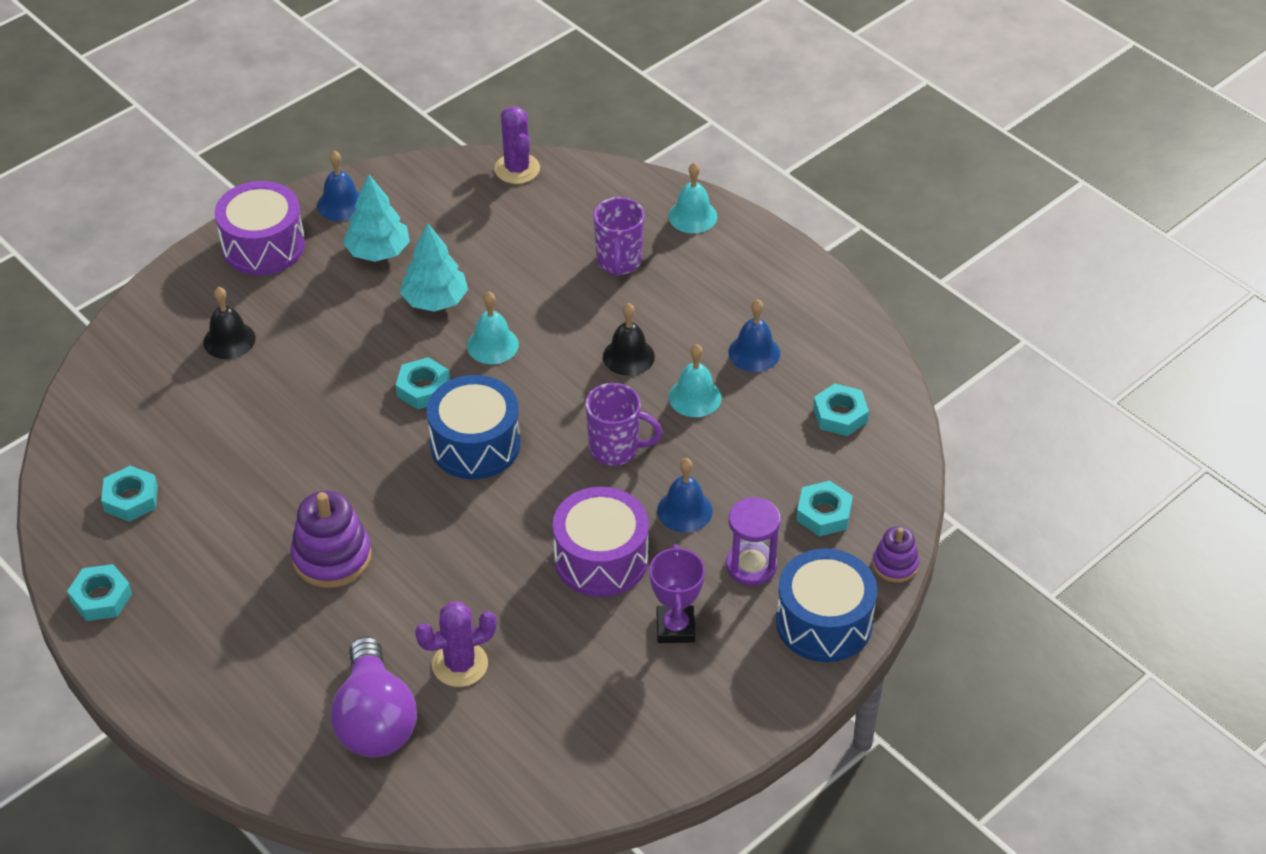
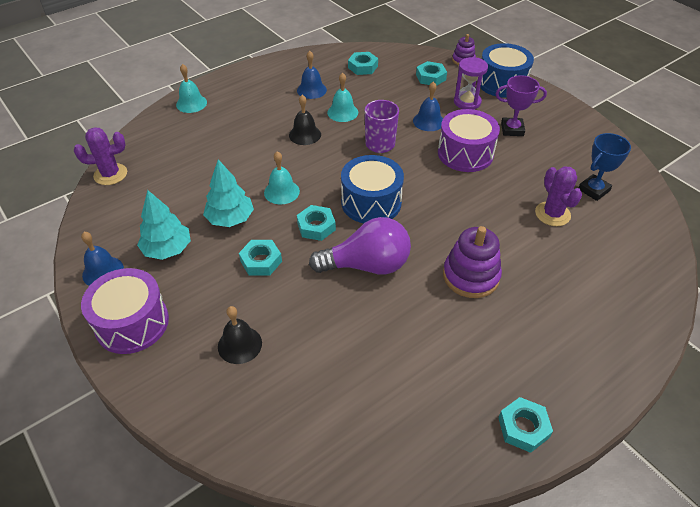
camera: 85 degrees left, 0 degrees up
(131, 499) = (414, 411): turquoise nut -> turquoise nut (261, 261)
(375, 720) = (604, 254): purple light bulb -> purple light bulb (367, 265)
(520, 728) = (593, 190): none -> blue trophy
(619, 262) = (221, 134): purple mug -> none

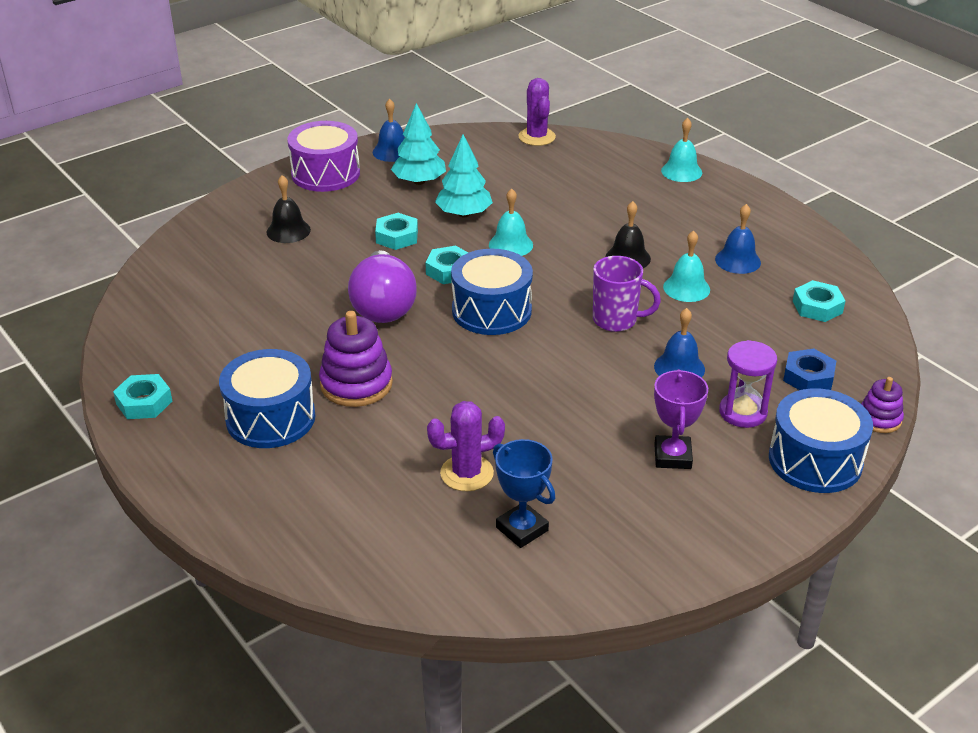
camera: 90 degrees right, 10 degrees down
(430, 77) = (808, 377): turquoise nut -> blue nut
(465, 153) = (602, 399): purple drum -> none
(523, 327) = (270, 418): none -> blue drum

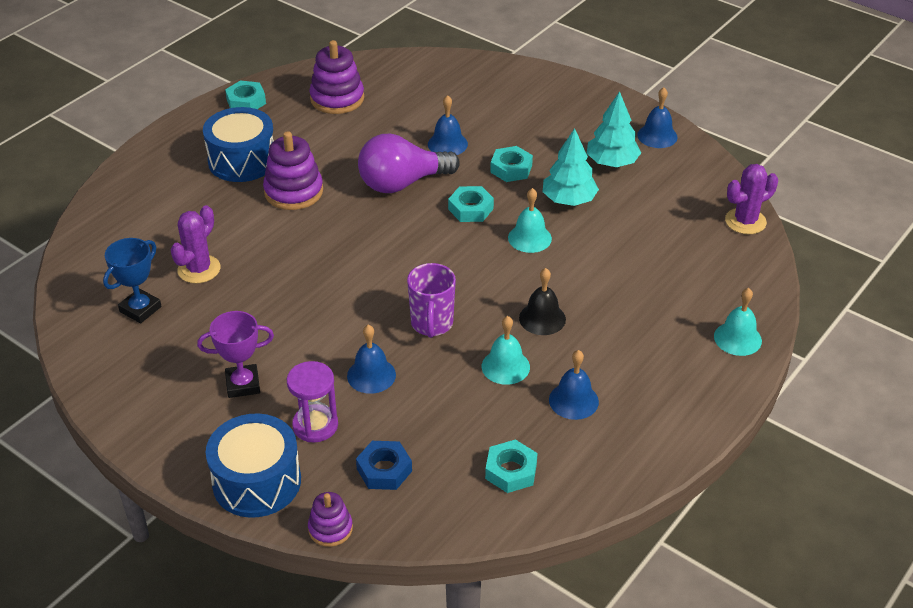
camera: 75 degrees right, 5 degrees up
(192, 330) = (337, 98): none -> purple stacking toy
(288, 231) = (492, 109): black bell -> none
(325, 174) = (595, 107): purple drum -> none
(331, 267) = (447, 144): none -> blue bell
(467, 473) = (199, 269): purple cactus -> purple cactus turned 60 degrees clockwise
(491, 311) = (418, 244): blue drum -> none

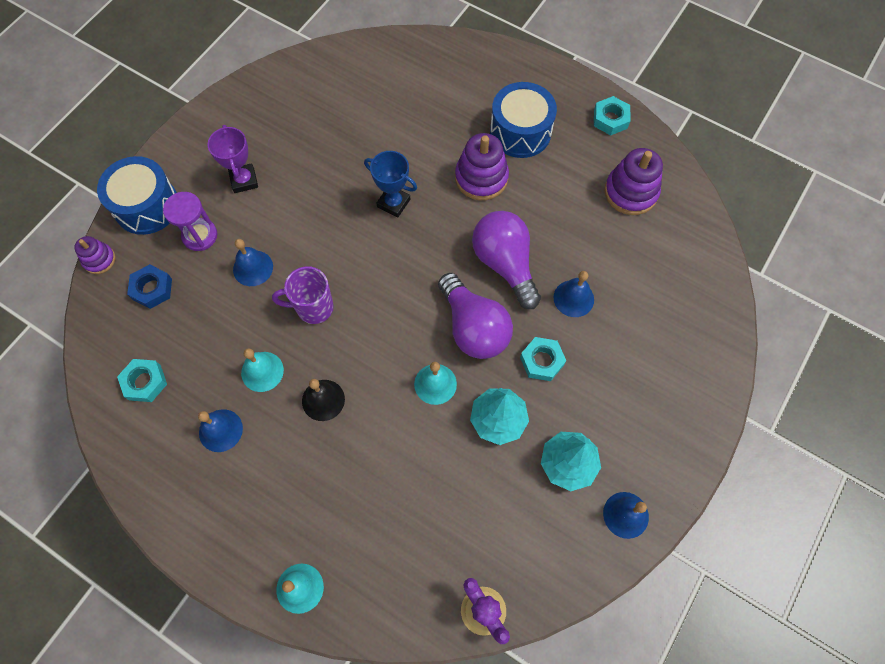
camera: 85 degrees right, 25 degrees up
(140, 309) = (325, 99): blue trophy -> blue trophy (393, 203)
(199, 269) = (373, 127): purple cactus -> none
(471, 209) = (473, 327): turquoise nut -> purple light bulb

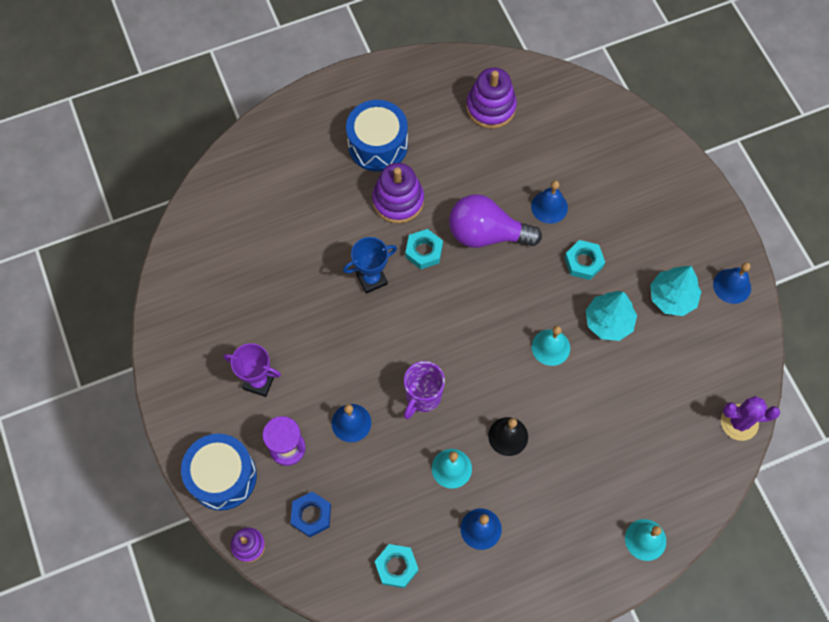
camera: 55 degrees left, 0 degrees up
(473, 327) = (524, 291): purple light bulb -> none
(610, 119) = (416, 75): turquoise nut -> turquoise nut (424, 251)

